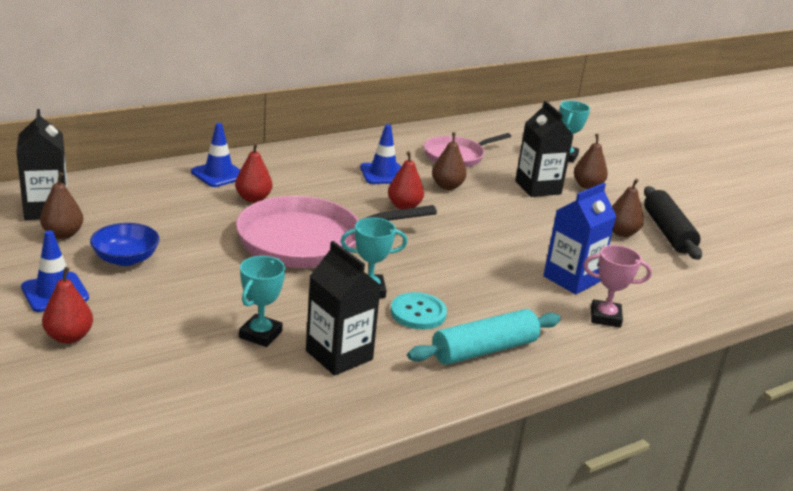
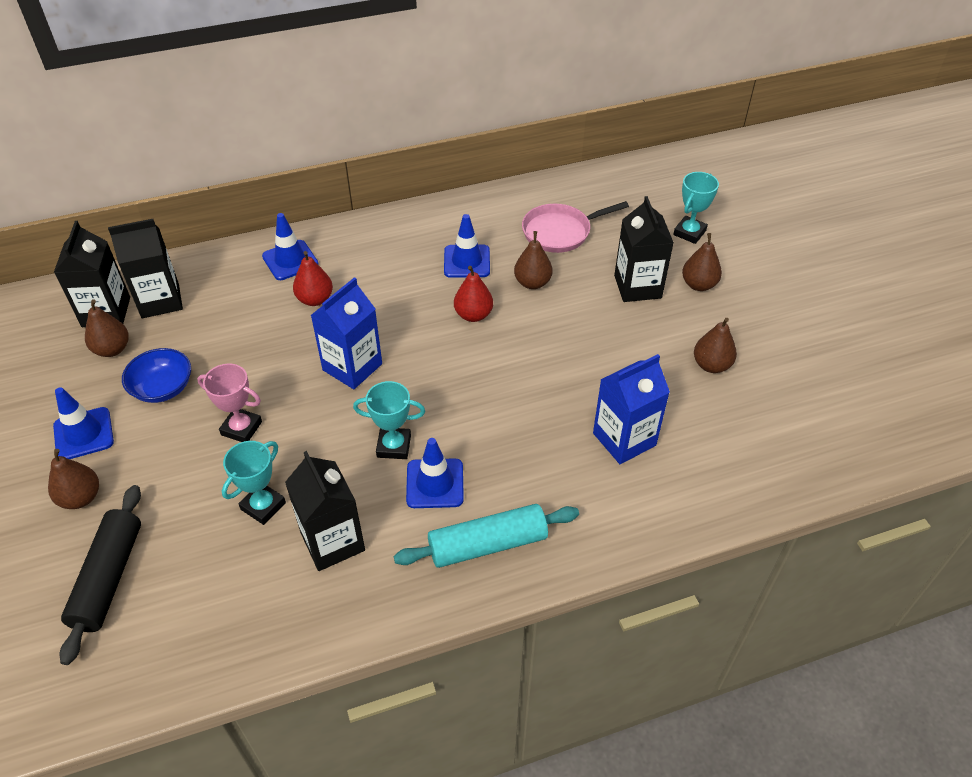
camera: 15 degrees right, 20 degrees up
(69, 337) = (81, 498): red pear -> brown pear
(100, 201) = (160, 301): none -> black carton
(307, 241) = (352, 367): pink pan -> blue carton
(418, 313) = (435, 483): turquoise button -> blue traffic cone
(605, 317) = (641, 503): pink trophy -> pink trophy (241, 428)
(668, 232) = (769, 366): black rolling pin -> black rolling pin (109, 578)

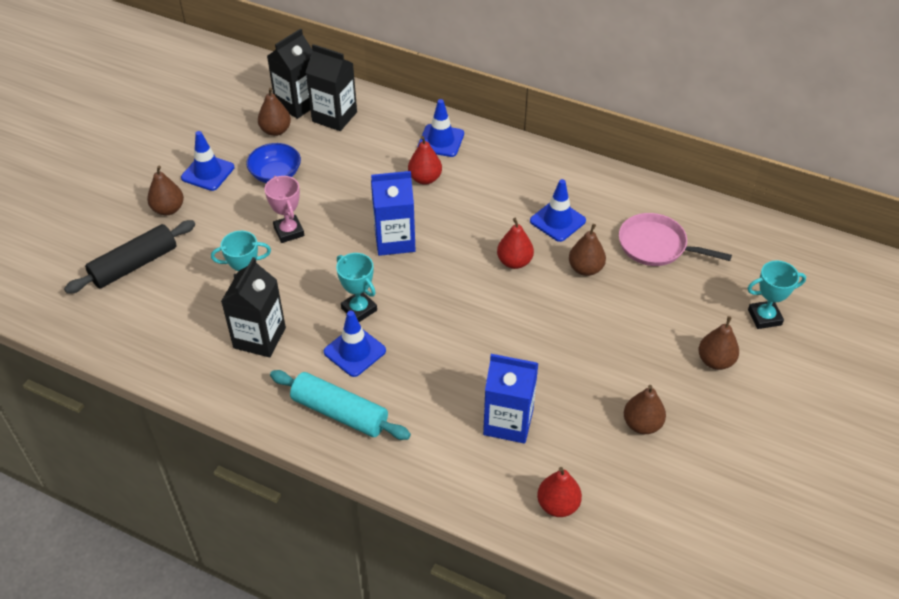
camera: 45 degrees right, 0 degrees up
(637, 287) = (662, 327): black carton -> none
(734, 470) = (558, 505): none -> red pear

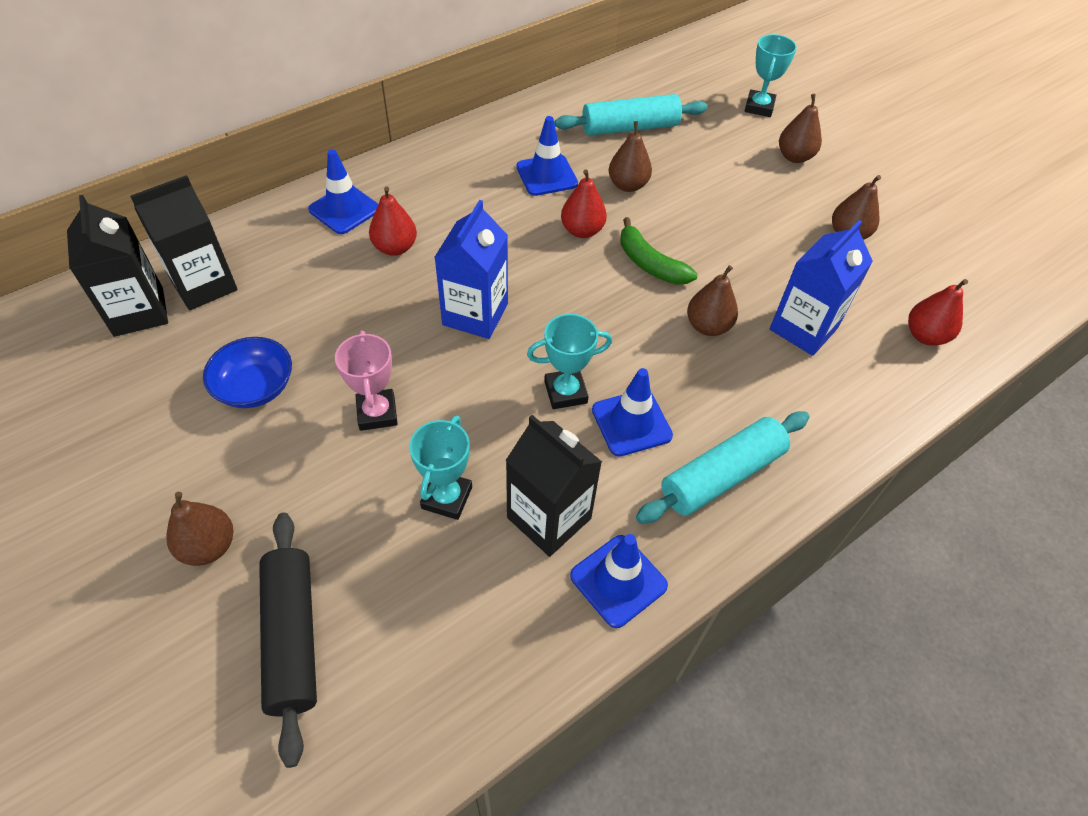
camera: 65 degrees left, 5 degrees up
(208, 173) = (176, 466): blue traffic cone -> blue traffic cone (618, 580)
(275, 130) = (168, 355): brown pear -> brown pear (708, 326)
(289, 231) = (377, 413): pink trophy -> pink trophy turned 75 degrees clockwise
(509, 311) = (650, 264): none -> green banana
(656, 246) = (630, 128): pink pan -> turquoise rolling pin

